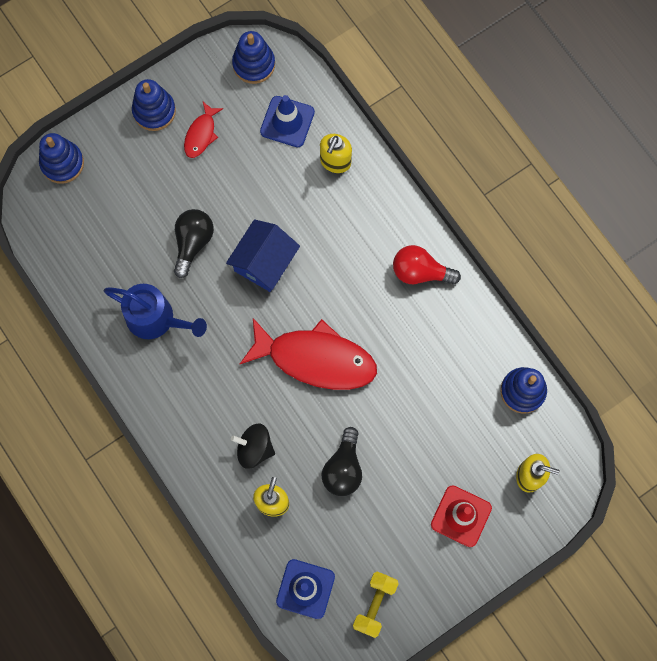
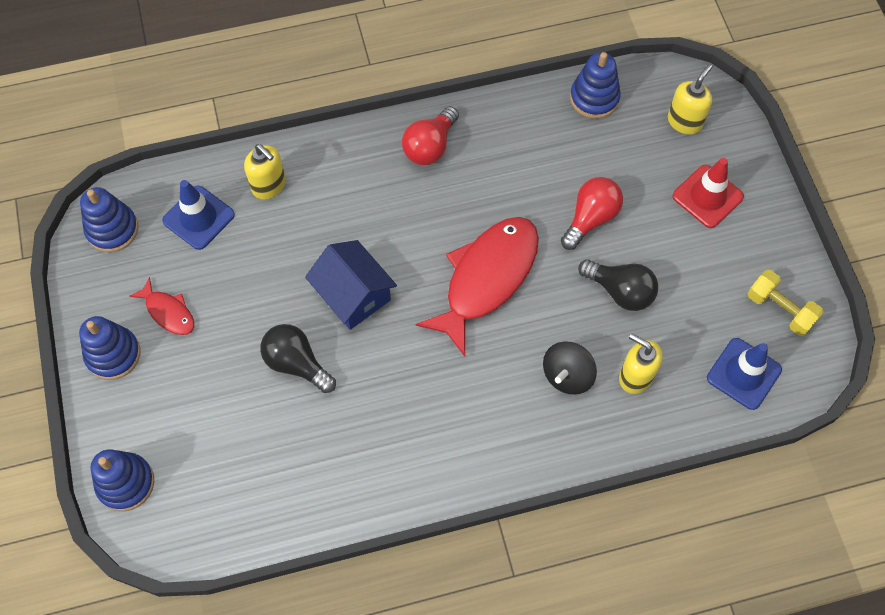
camera: 70 degrees left, 10 degrees down
(156, 319) = (372, 434): blue watering can -> none
(402, 424) = (590, 218): none -> red light bulb

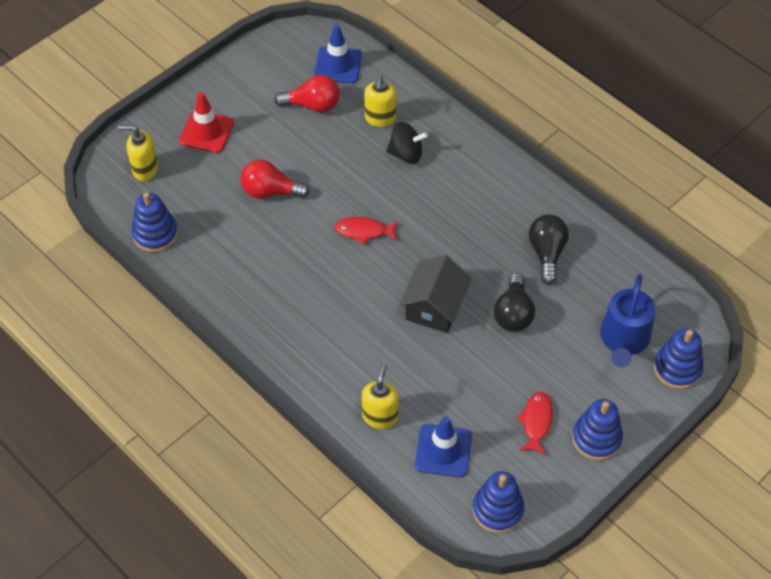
camera: 120 degrees left, 10 degrees down
(193, 452) = (624, 340): none -> blue watering can
(353, 295) = (434, 307): blue house -> black house
(430, 146) = (270, 322): red light bulb -> red light bulb (312, 105)
(486, 278) = (363, 231): red fish -> red fish, size x0.47
(620, 291) = (320, 151): black light bulb -> black light bulb (547, 253)
(780, 309) = (276, 63): yellow dumbbell -> none

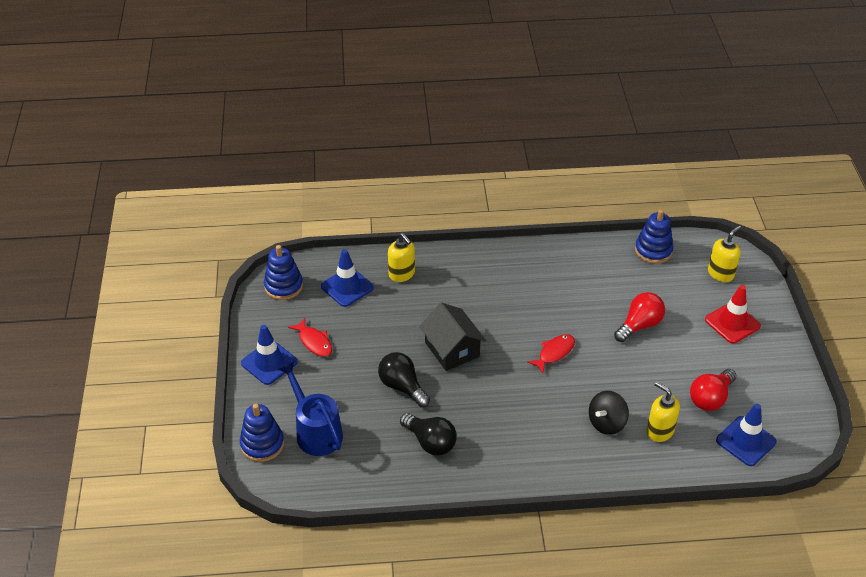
camera: 130 degrees right, 10 degrees down
(596, 438) = (269, 362): blue stacking toy -> blue traffic cone

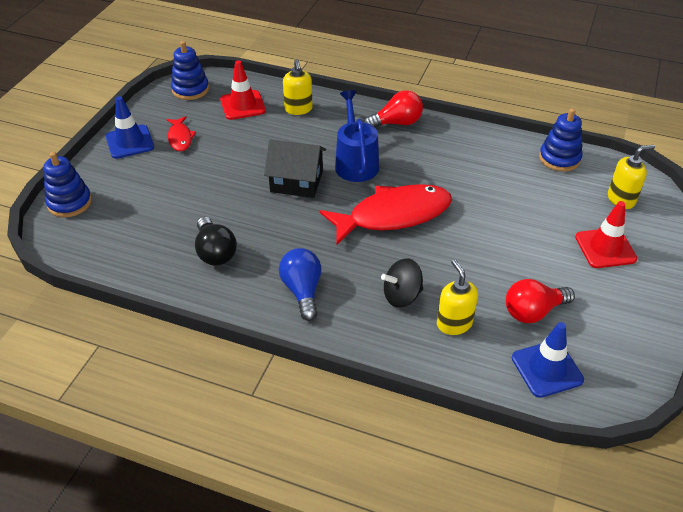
camera: 25 degrees right, 0 degrees up
(316, 432) = (122, 208): blue watering can -> blue watering can (355, 163)
(347, 287) = (243, 105): blue traffic cone -> red traffic cone
(402, 387) = (227, 197): black light bulb -> none
(452, 349) = (296, 182): black house -> black house turned 75 degrees counterclockwise
(527, 449) = (302, 291): none -> blue light bulb
(554, 353) = (393, 215): red fish -> red fish, size x2.11
(639, 325) = (499, 219): red light bulb -> red light bulb (396, 123)

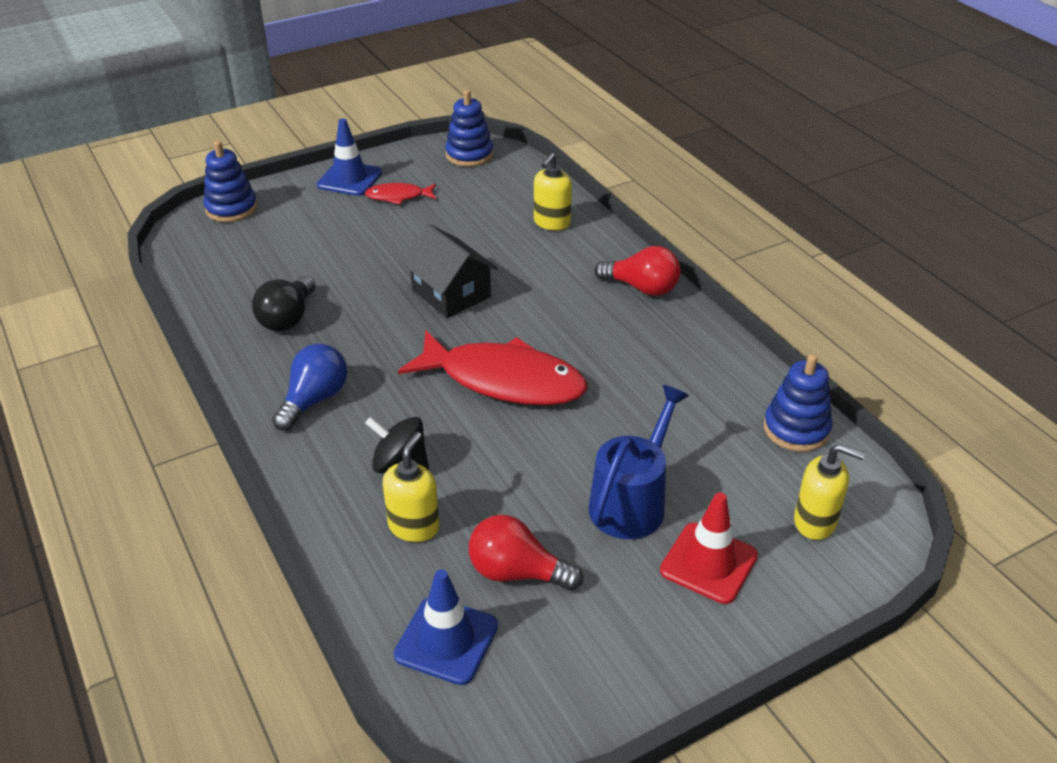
camera: 40 degrees right, 5 degrees down
(180, 138) = (398, 196): red fish -> red fish turned 60 degrees clockwise
(243, 105) = (499, 193): red traffic cone -> none
(355, 163) = (538, 306): blue watering can -> blue watering can (631, 502)

